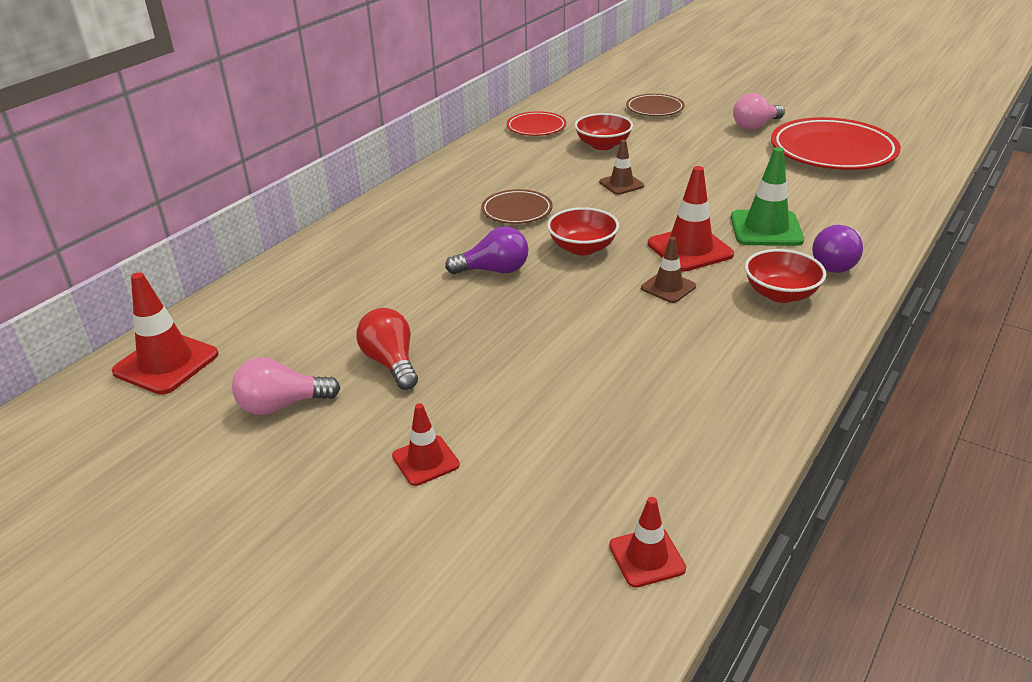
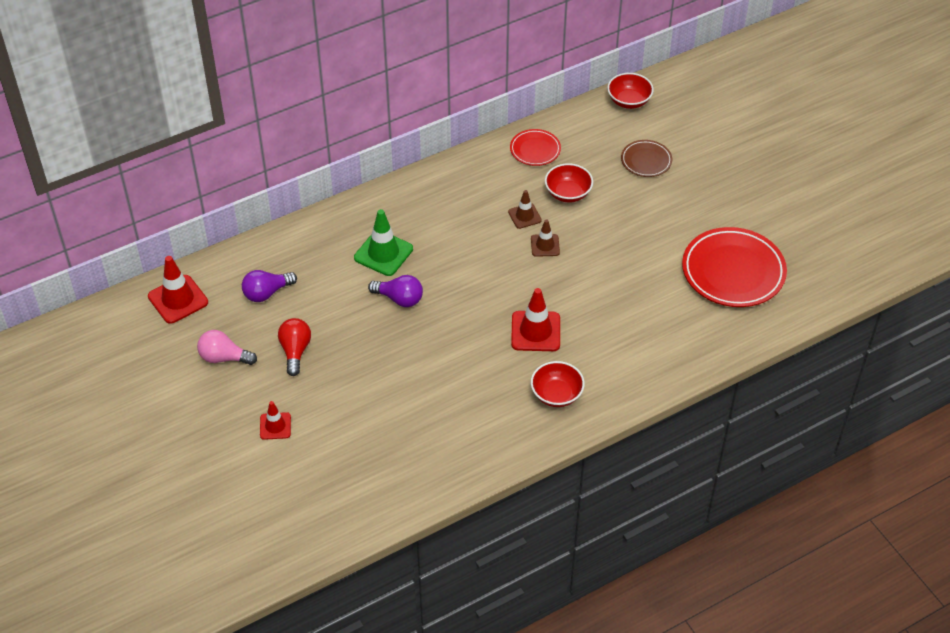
camera: 25 degrees right, 15 degrees up
(517, 211) = (453, 245): brown plate -> none
(582, 248) = (468, 301): red bowl -> red bowl (629, 101)
(647, 557) = (341, 525): red traffic cone -> none
(668, 287) = (493, 359): brown traffic cone -> brown traffic cone (524, 216)
(755, 126) = (704, 216): pink light bulb -> none
(766, 229) = (603, 333): green traffic cone -> green traffic cone (383, 253)
(836, 263) = (617, 384): purple light bulb -> purple light bulb (266, 293)

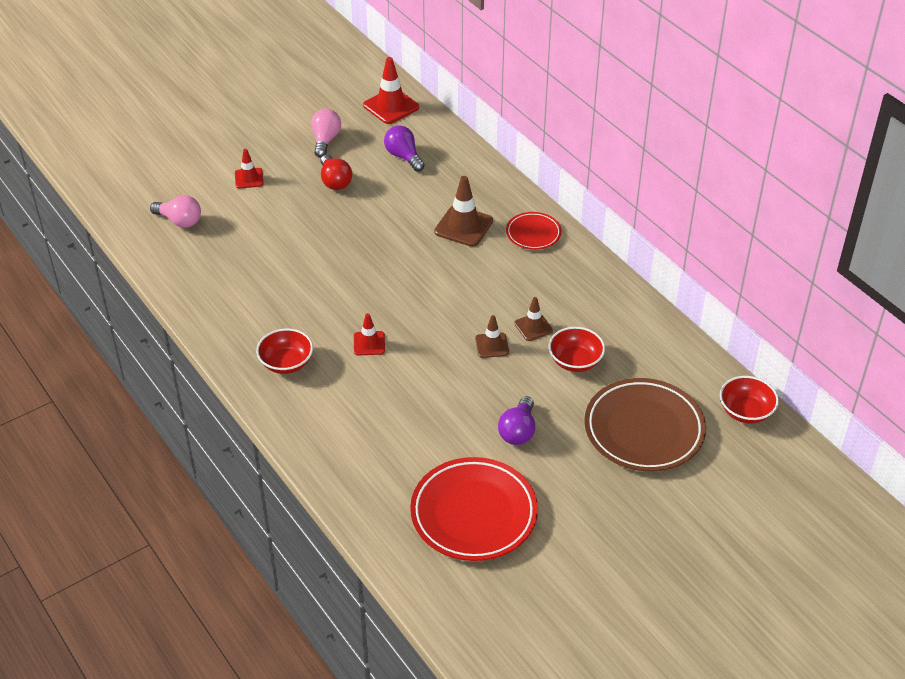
camera: 85 degrees right, 5 degrees down
(295, 351) = (335, 181): red light bulb -> red light bulb turned 75 degrees clockwise
(335, 488) = (180, 221): none -> pink light bulb
(383, 253) = (463, 226): green traffic cone -> brown traffic cone
(399, 299) = (404, 242): purple light bulb -> purple light bulb (518, 431)
(535, 150) = (638, 331): red plate -> red plate (533, 233)
(535, 331) = (369, 343): red traffic cone -> red traffic cone, size x0.60
(646, 161) = (644, 429): brown plate -> brown plate, size x1.91

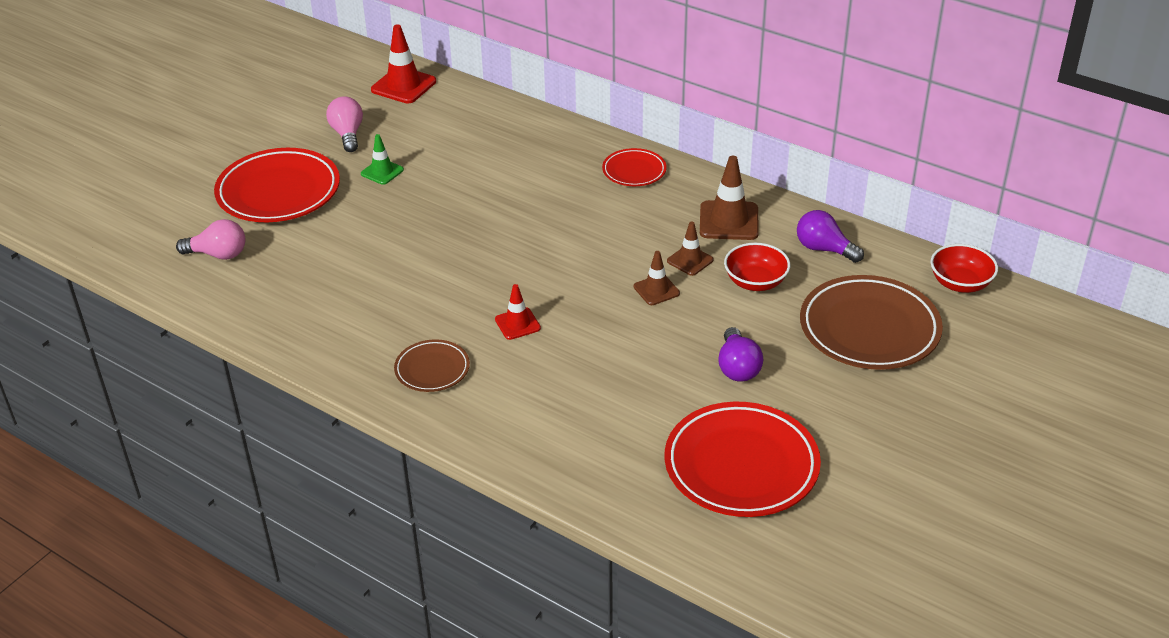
camera: 20 degrees left, 5 degrees down
(249, 178) = (278, 192): red traffic cone -> red plate
(286, 363) = (432, 369): red bowl -> brown plate
(335, 181) = (382, 172): red light bulb -> green traffic cone
(403, 157) = (447, 130): purple light bulb -> purple light bulb (824, 249)
(463, 226) = (554, 182): brown traffic cone -> brown traffic cone (729, 221)

